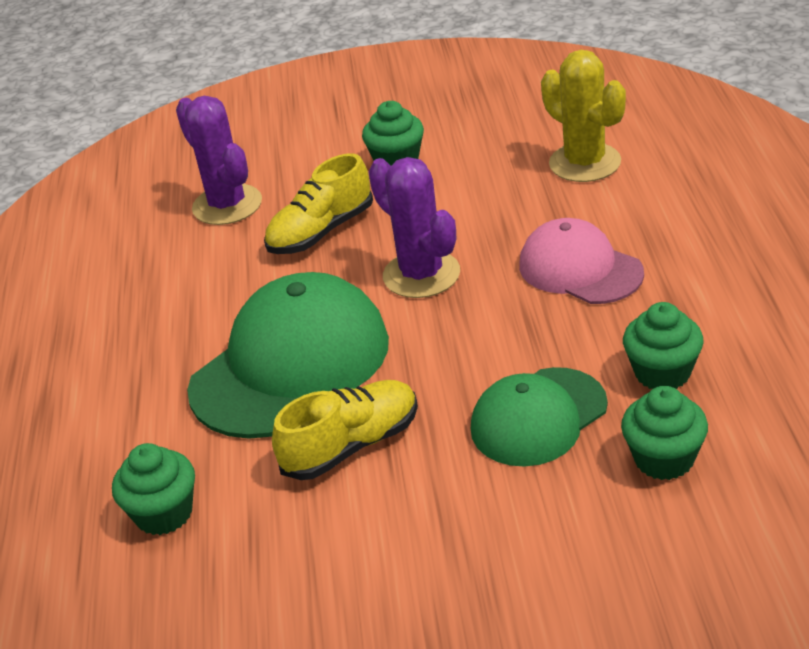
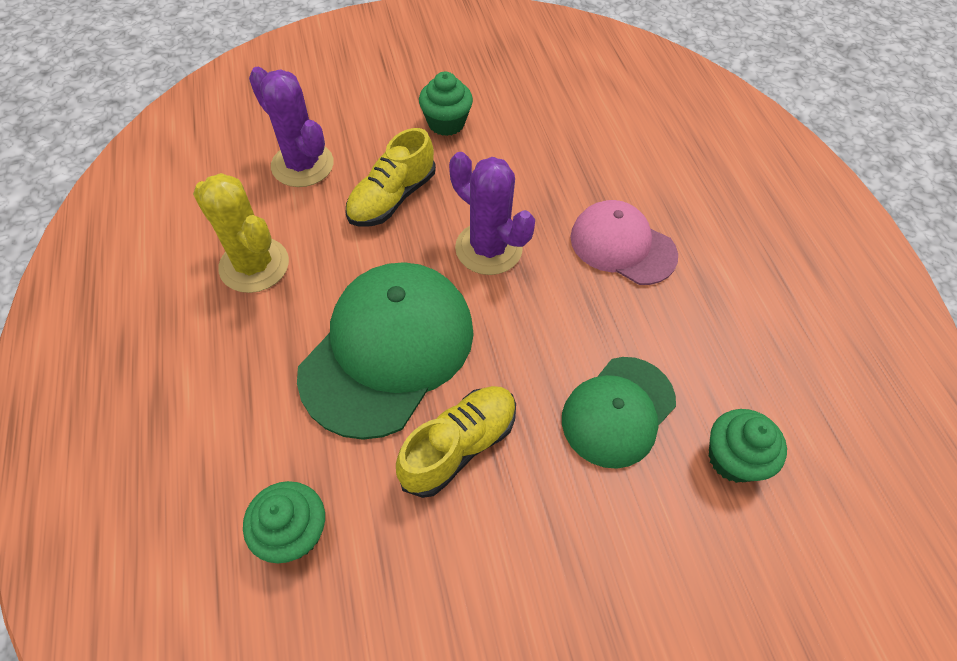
camera: 15 degrees left, 20 degrees up
(585, 163) = (605, 132): yellow cactus -> yellow cactus (254, 265)
(662, 373) = (712, 361): green cupcake -> none

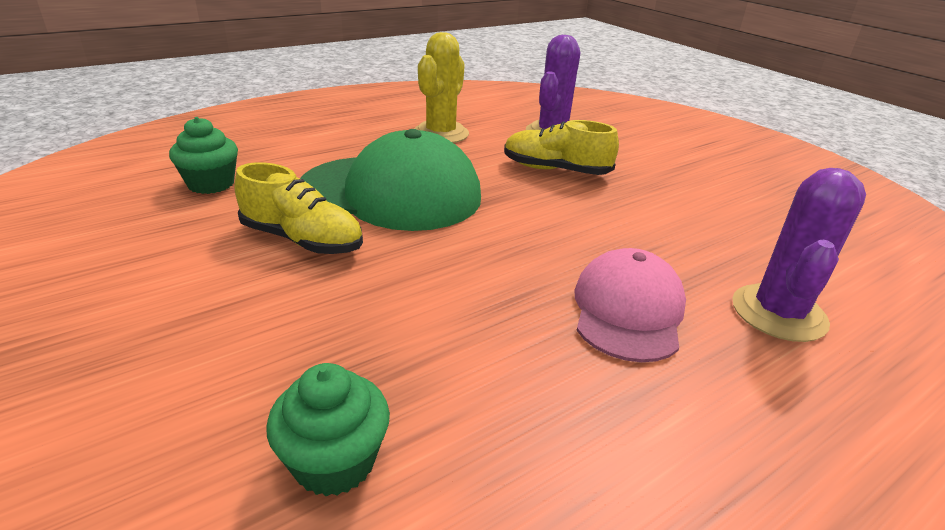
camera: 70 degrees right, 25 degrees down
(446, 123) = (674, 180): green cupcake -> none
(488, 248) = (541, 223): purple cactus -> purple cactus (778, 313)
(618, 411) = (376, 336): green cap -> none

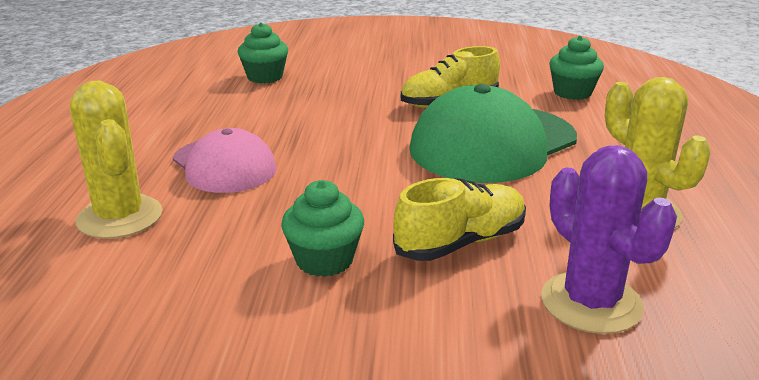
camera: 130 degrees right, 5 degrees down
(646, 202) = (324, 260): none -> green cupcake
(778, 313) = (120, 217): purple cactus -> yellow cactus

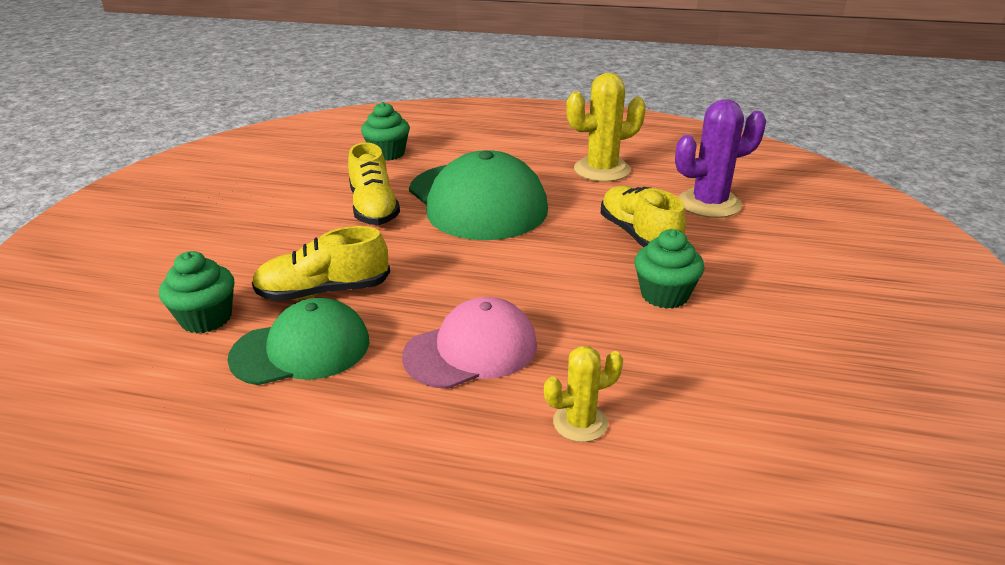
camera: 80 degrees left, 5 degrees up
(120, 217) = (580, 422): yellow cactus -> yellow cactus, size x0.58
(228, 108) = (301, 349): none -> green cap
(304, 104) = (324, 291): none -> yellow shoe

